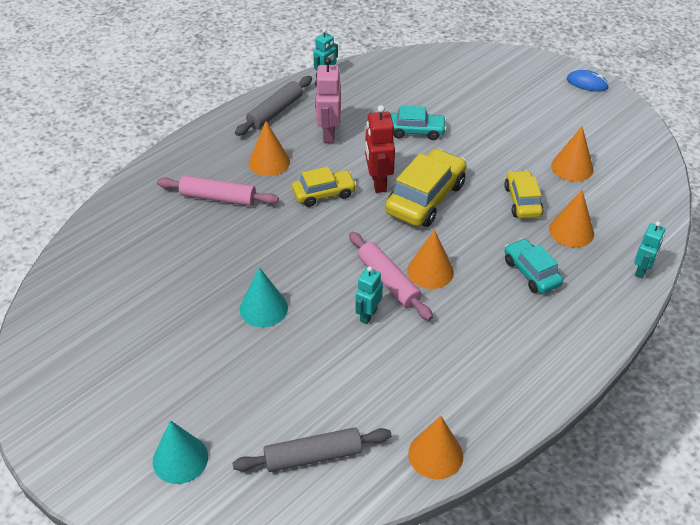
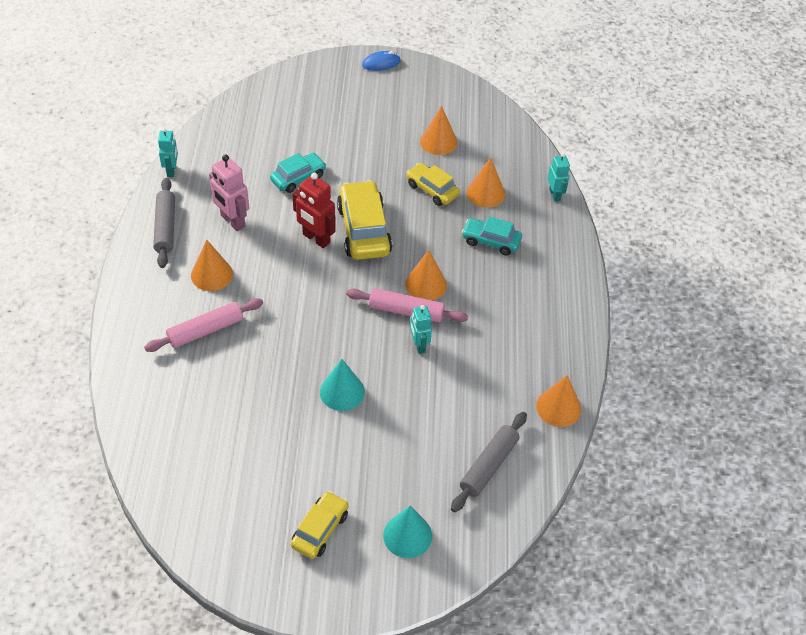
camera: 45 degrees left, 5 degrees up
(324, 194) = (285, 274): yellow car -> yellow car (320, 529)

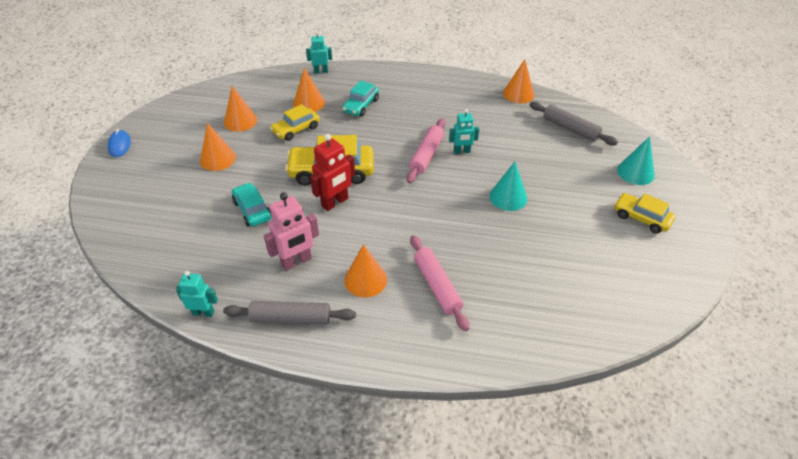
camera: 80 degrees left, 5 degrees down
(426, 284) = (400, 142): orange cone -> orange cone (218, 159)

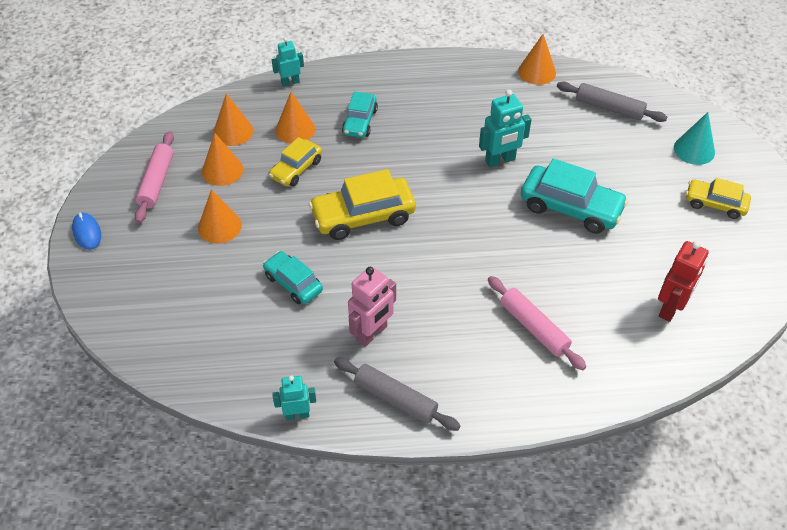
camera: 15 degrees left, 5 degrees up
(291, 319) = (395, 399): grey rolling pin -> grey rolling pin turned 45 degrees clockwise
(335, 202) = (384, 254): red robot -> red robot (671, 308)
(365, 280) = (456, 337): orange cone -> orange cone (233, 131)
(426, 155) = (462, 173): pink rolling pin -> pink rolling pin (157, 182)
(462, 151) = (500, 160): turquoise robot -> turquoise robot, size x1.53
(508, 197) = (570, 208): turquoise cone -> turquoise car

